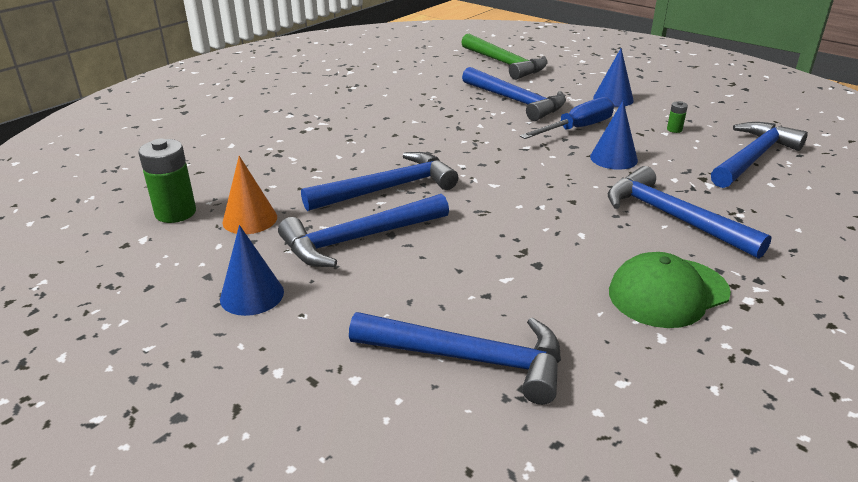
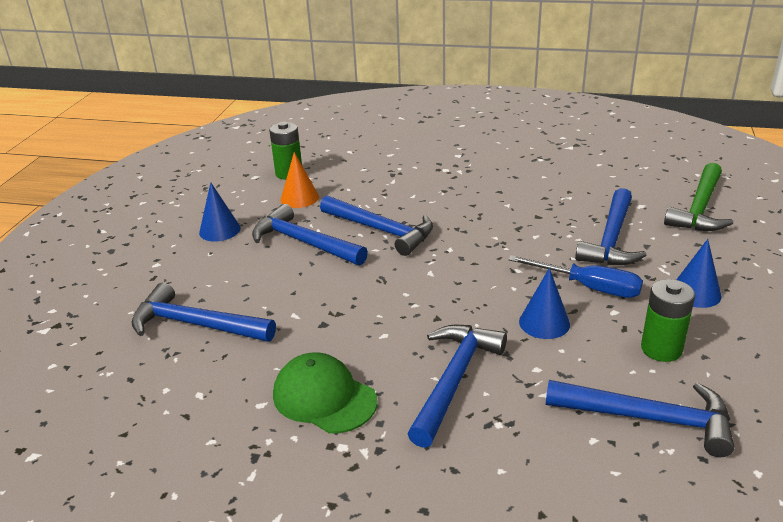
camera: 65 degrees right, 0 degrees up
(469, 359) = (196, 324): blue hammer -> blue hammer turned 120 degrees clockwise
(674, 129) = (661, 349): green battery -> green battery, size x2.17

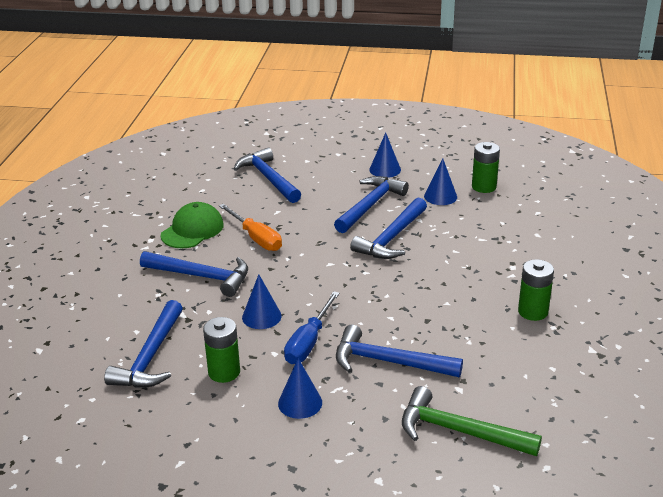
camera: 85 degrees right, 0 degrees up
(196, 324) = (268, 178): blue hammer -> blue hammer turned 45 degrees counterclockwise
(299, 198) = (440, 196): orange cone -> blue cone
(361, 332) = (256, 238): none -> orange screwdriver
(519, 165) = (533, 312): none -> green battery

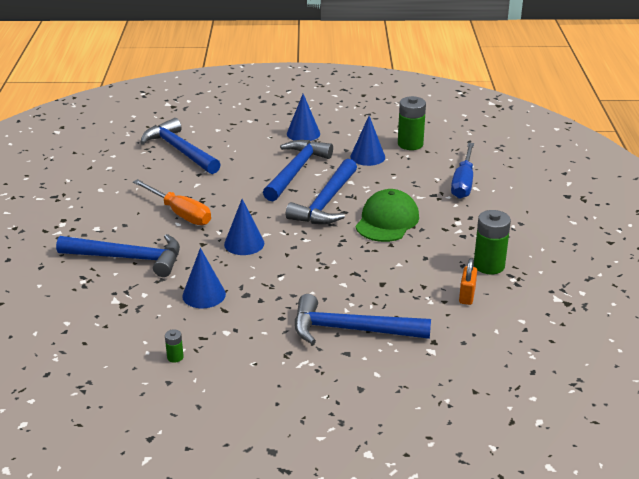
camera: 10 degrees left, 0 degrees up
(150, 357) = (89, 348): blue hammer -> none
(192, 230) = (107, 210): green cap -> green cap (387, 221)
(224, 372) = (175, 357): green battery -> green battery, size x0.46
(300, 403) = (265, 381): blue cone -> blue cone (244, 243)
(309, 342) = (261, 317): blue screwdriver -> blue screwdriver (463, 182)
(459, 431) = (441, 394): green hammer -> none
(505, 339) = (467, 296): none -> orange padlock

